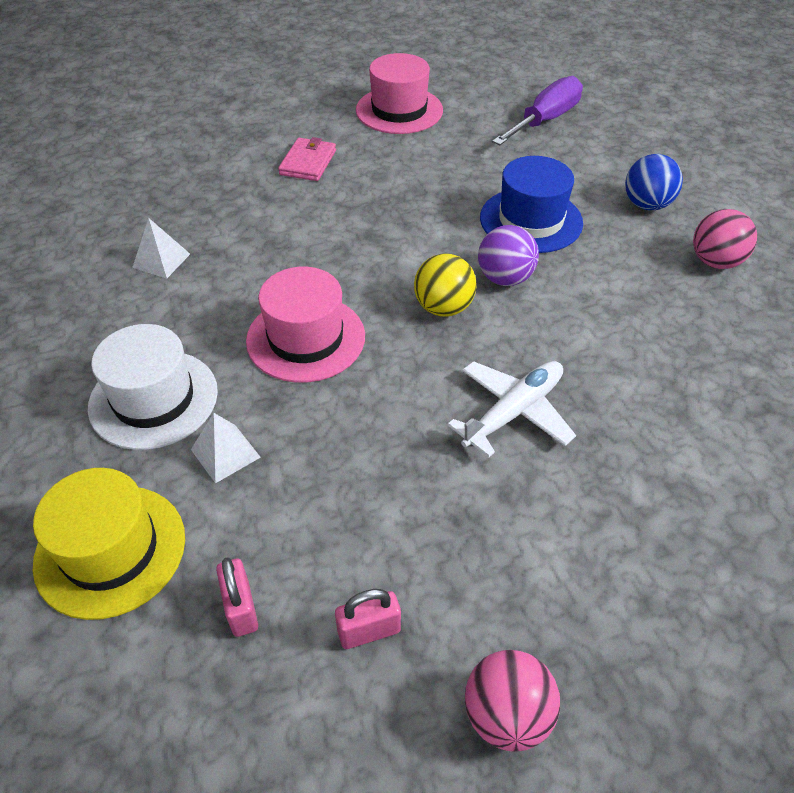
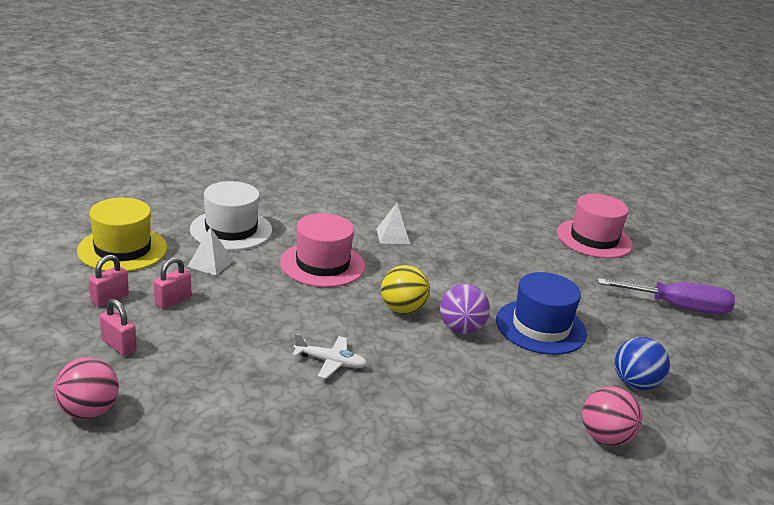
camera: 55 degrees right, 20 degrees down
(161, 260) = (339, 199): white pyramid -> white pyramid (393, 236)
(294, 529) = (173, 301): none -> pink padlock
(308, 162) = (487, 220): pink wallet -> none
(513, 412) = (330, 362): white plane -> white plane, size x0.67

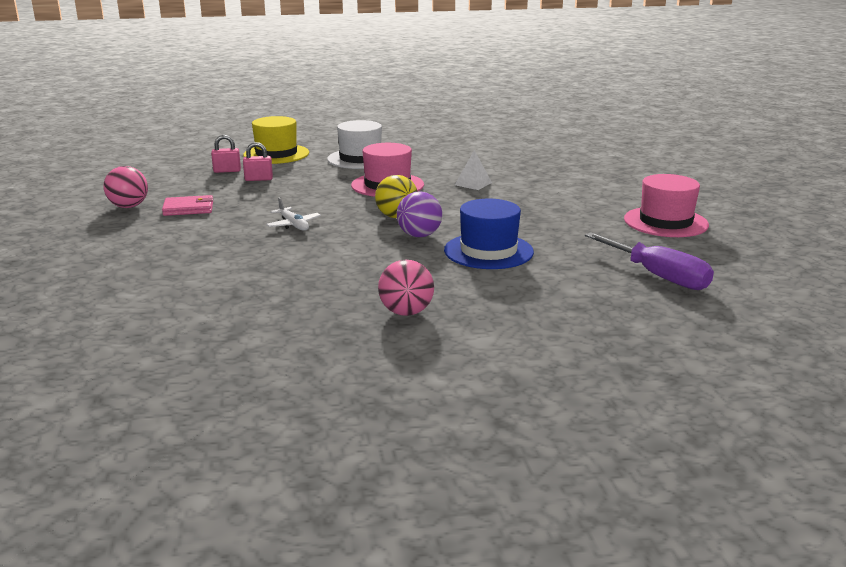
camera: 45 degrees right, 5 degrees down
(119, 345) = (193, 188): pink padlock -> none
(173, 383) = (188, 209): none -> pink wallet
(210, 263) = (314, 170): white pyramid -> none
(635, 384) = (501, 299): blue ball -> none

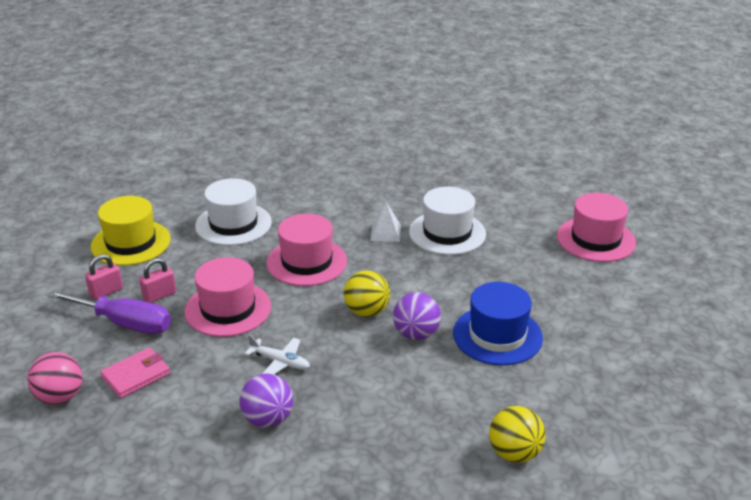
camera: 30 degrees left, 10 degrees up
(243, 248) = (268, 419): none -> purple ball
(295, 194) = (228, 309): none -> pink hat
(406, 312) = (514, 453): pink ball -> yellow ball
(526, 193) = (447, 233): none -> white hat
(658, 276) = (655, 319): purple screwdriver -> purple screwdriver (125, 323)

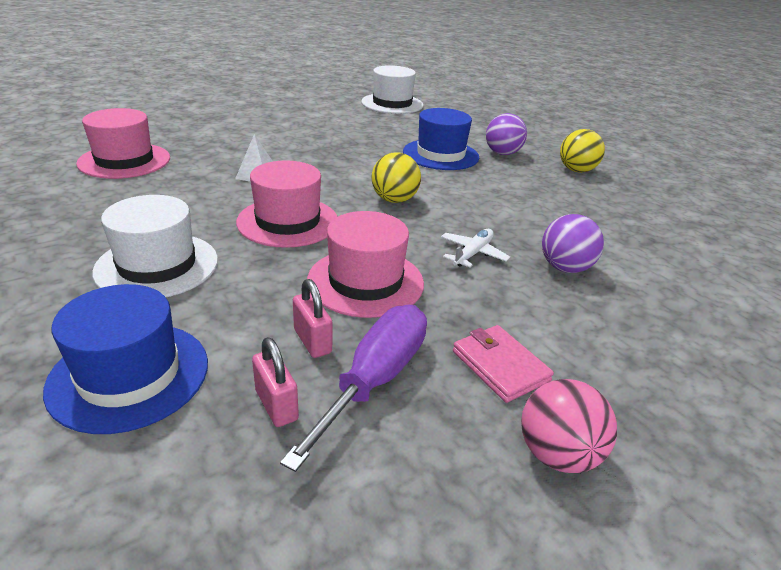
camera: 85 degrees left, 0 degrees up
(131, 243) = (129, 375): yellow hat -> blue hat
(416, 334) = (434, 183): purple ball -> purple ball (502, 153)
(447, 233) = (278, 149): white hat -> white hat (392, 104)
(596, 239) = (324, 106): pink hat -> pink hat (124, 161)

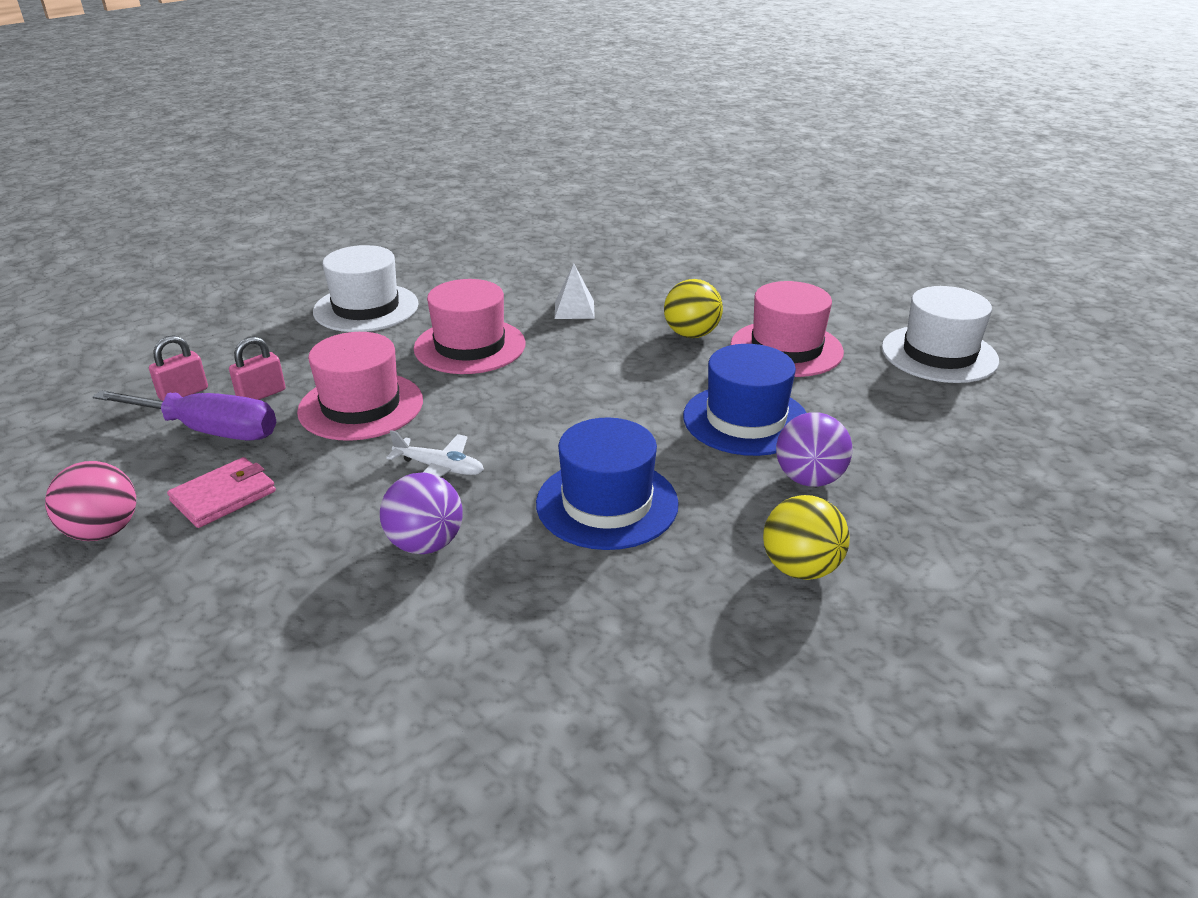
camera: 80 degrees right, 0 degrees up
(124, 161) = (561, 245): pink hat -> pink hat (786, 349)
(129, 375) = (222, 334): blue hat -> blue hat (607, 503)
(394, 200) = (559, 400): yellow ball -> yellow ball (691, 334)

